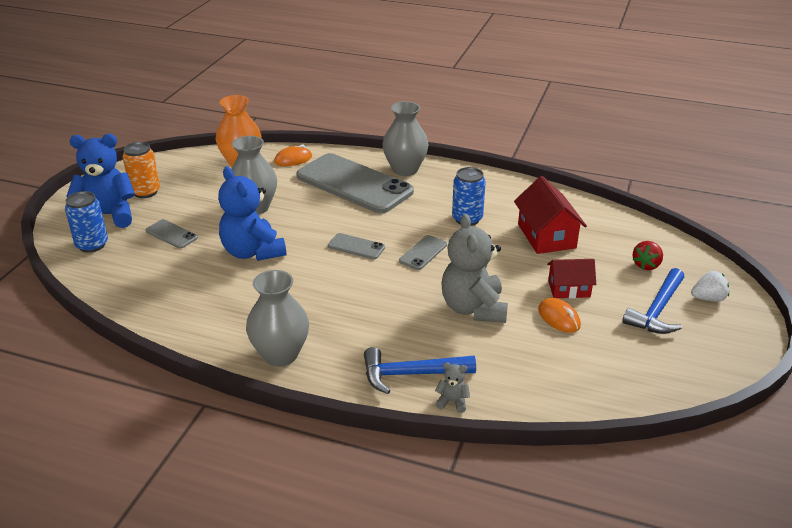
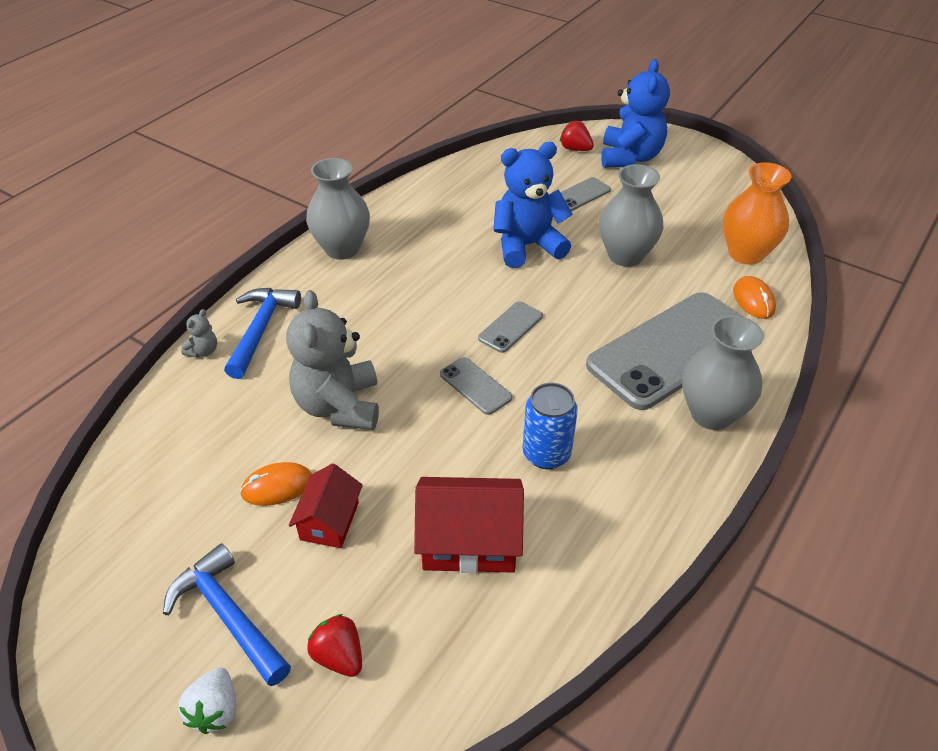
camera: 105 degrees right, 10 degrees up
(92, 245) = (575, 149): blue can -> red strawberry
(145, 192) = (678, 180): orange can -> none
(473, 308) = (339, 406): grey teddy bear -> grey teddy bear turned 105 degrees counterclockwise

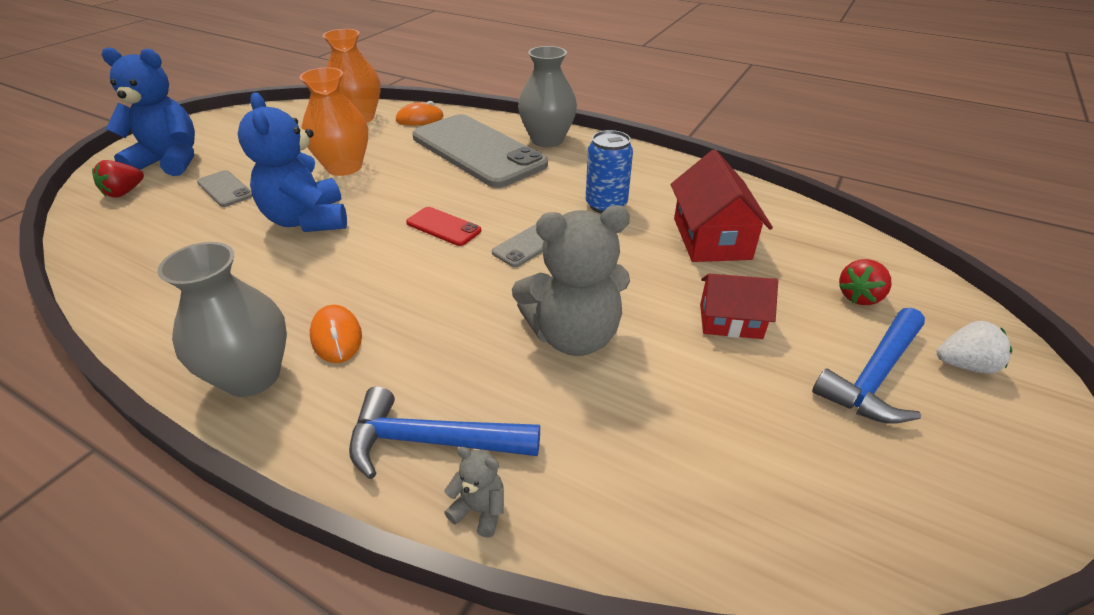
camera: 95 degrees left, 5 degrees down
(277, 486) = (705, 369): orange mouse -> orange mouse (336, 337)
(510, 327) = (443, 227): grey phone -> red phone
(625, 255) = (344, 167): grey vase -> orange vase

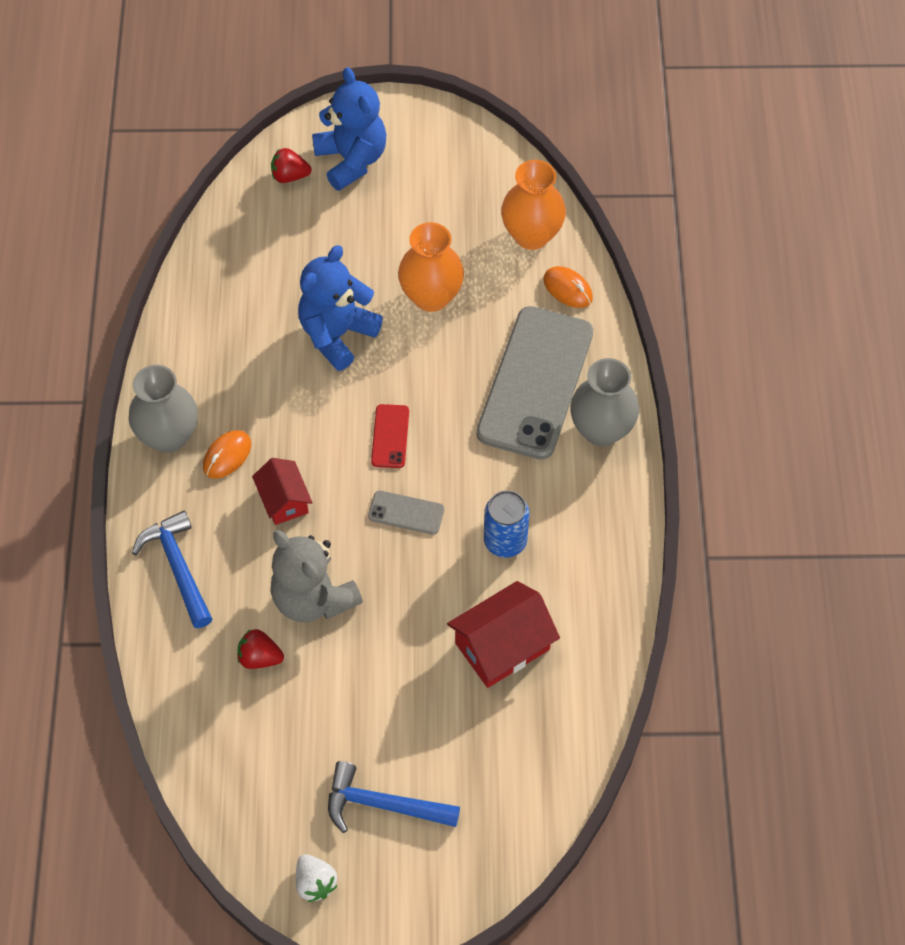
camera: 60 degrees right, 20 degrees up
(225, 189) = (340, 239): grey phone -> none
(479, 510) = (148, 618): grey teddy bear -> none
(730, 321) = (391, 695): red house -> red house (284, 500)
(859, 297) = (481, 780): red strawberry -> red strawberry (260, 658)
(964, 365) = (432, 864): white strawberry -> white strawberry (315, 883)

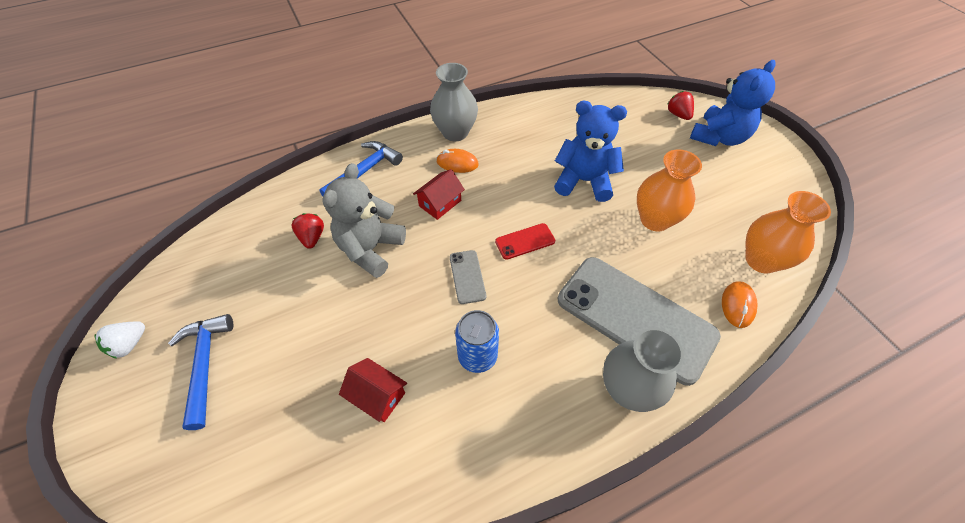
camera: 65 degrees right, 5 degrees down
(502, 646) = (377, 396): red house -> red house, size x0.63
(535, 383) = (635, 317): grey phone -> grey phone turned 45 degrees clockwise

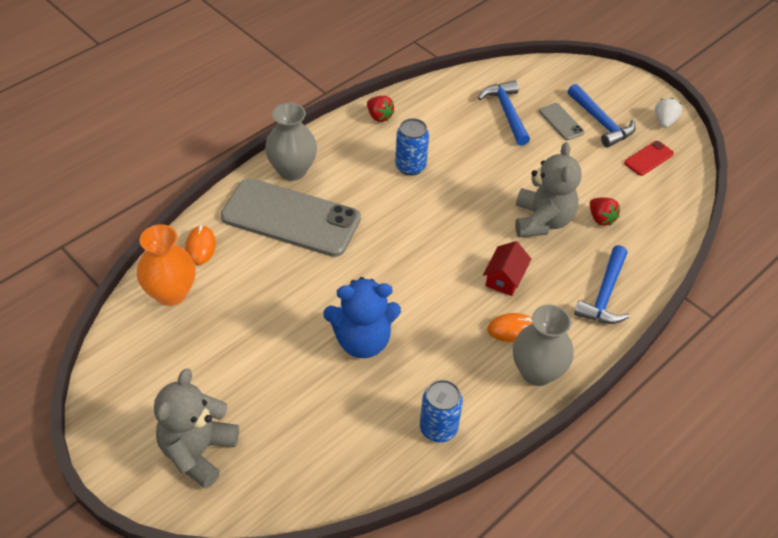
camera: 160 degrees right, 5 degrees down
(309, 417) = (506, 112): none -> blue hammer
(377, 396) = (469, 131): red house -> none
(467, 276) = (444, 218): grey phone -> grey phone (561, 122)
(525, 241) = (404, 259): red phone -> red phone (648, 158)
(543, 116) = (438, 428): none -> blue can
(655, 220) = (278, 312): orange vase -> none
(678, 114) = (253, 481): red strawberry -> red strawberry (379, 116)
(718, 137) = (198, 451): blue teddy bear -> grey teddy bear

